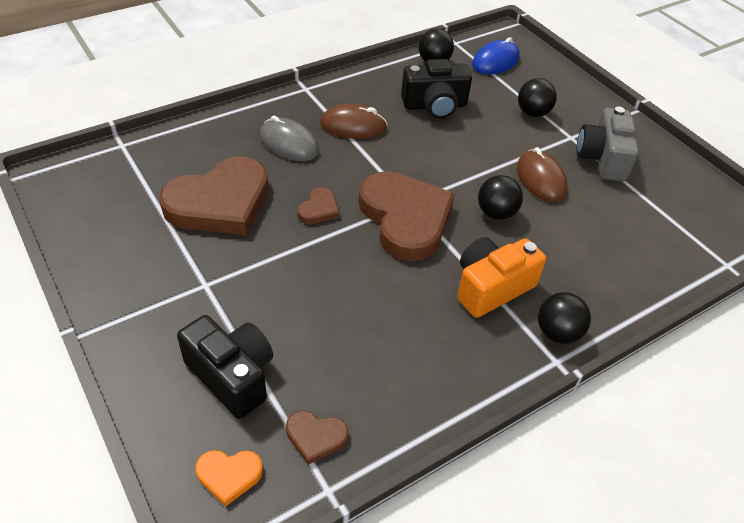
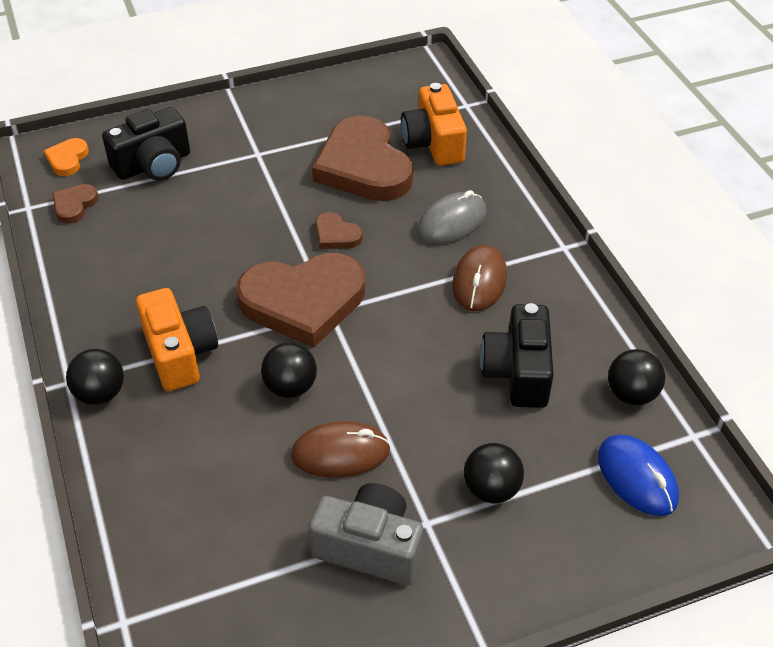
camera: 105 degrees right, 0 degrees up
(181, 161) = (434, 143): none -> orange camera

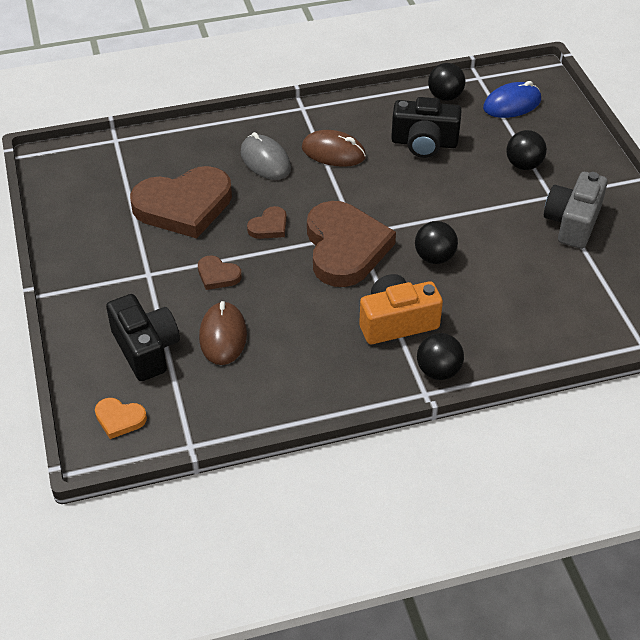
camera: 85 degrees left, 0 degrees up
(74, 205) = (195, 407): brown heart -> brown heart (218, 275)
(340, 453) = (496, 233): brown mouse -> brown mouse (223, 336)
(434, 143) = (162, 162): orange camera -> none

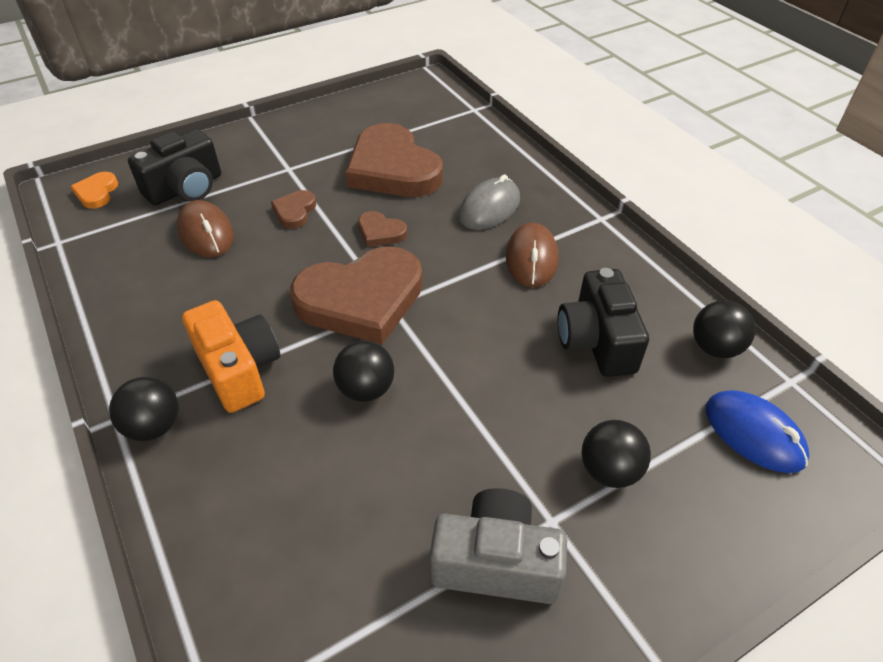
camera: 75 degrees right, 0 degrees up
(223, 336) = (206, 233): brown mouse -> brown mouse turned 75 degrees clockwise

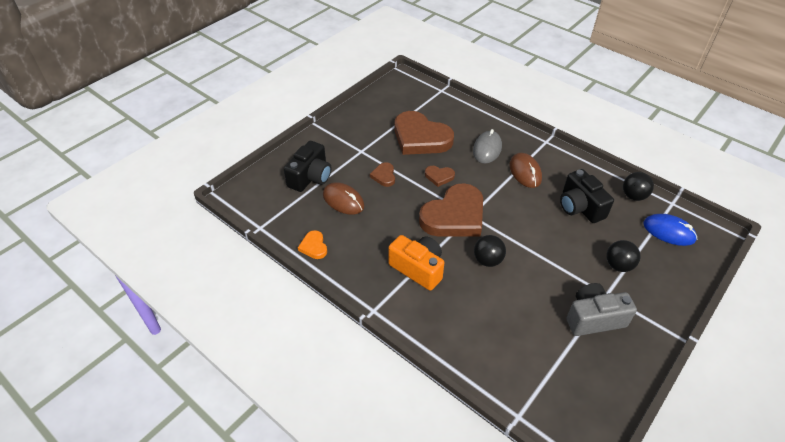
camera: 20 degrees left, 0 degrees up
(97, 193) = (258, 192): orange heart -> orange heart (314, 246)
(154, 426) = (396, 308): black ball -> none

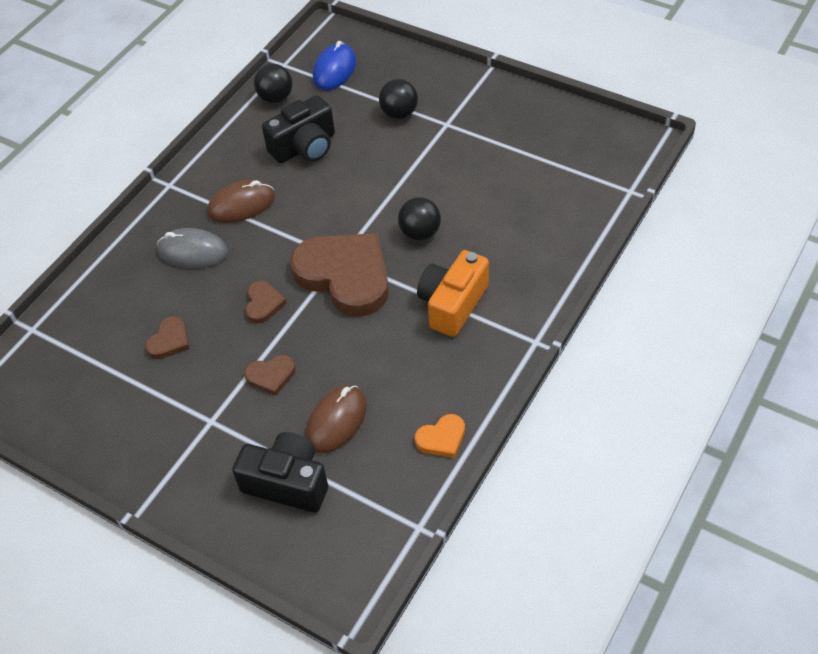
camera: 95 degrees left, 5 degrees up
(420, 138) = (169, 341): brown heart -> brown heart, size x0.44
(594, 318) = (484, 134): grey camera -> none

